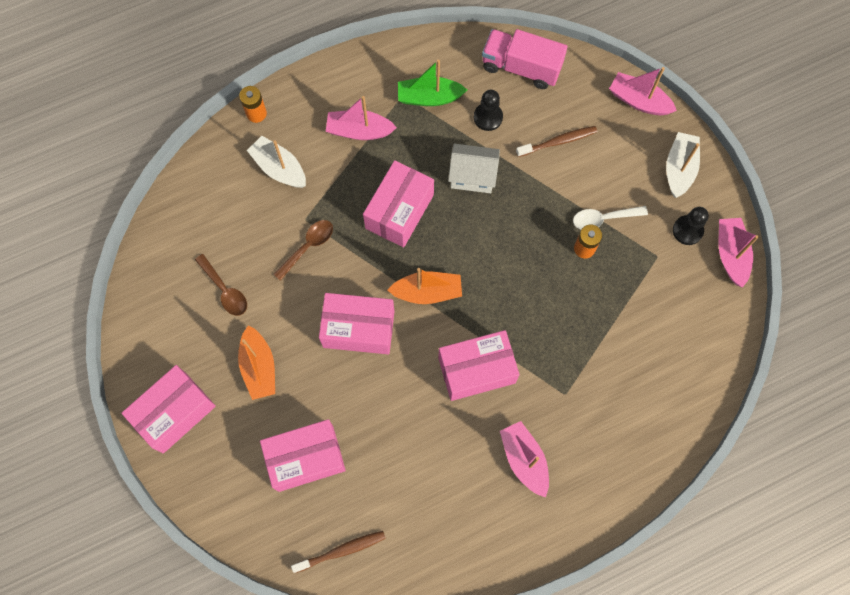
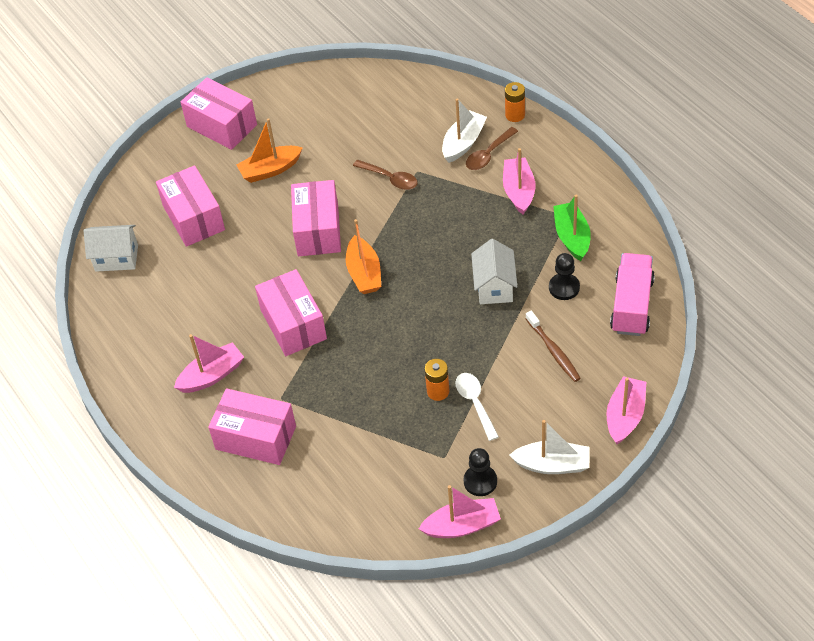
camera: 85 degrees right, 20 degrees down
(225, 290) = (336, 132): brown spoon -> brown spoon (488, 154)
(341, 550) = (116, 258): brown toothbrush -> white house
(399, 211) = (442, 237): pink box -> pink box (255, 438)

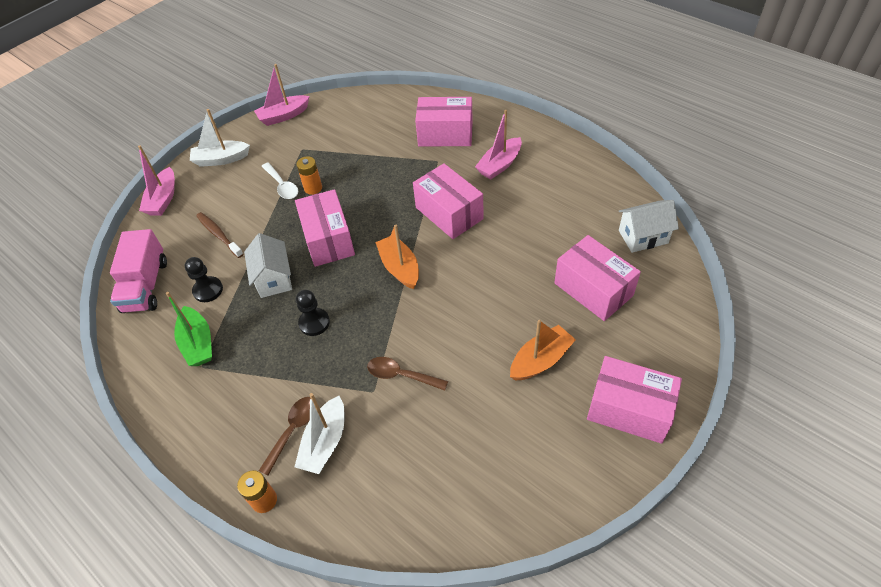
camera: 165 degrees right, 0 degrees up
(318, 230) = (460, 301): pink box -> pink box (328, 239)
(480, 481) = (273, 140): black pawn -> black pawn (314, 323)
(519, 191) = (255, 387): pink boat -> none

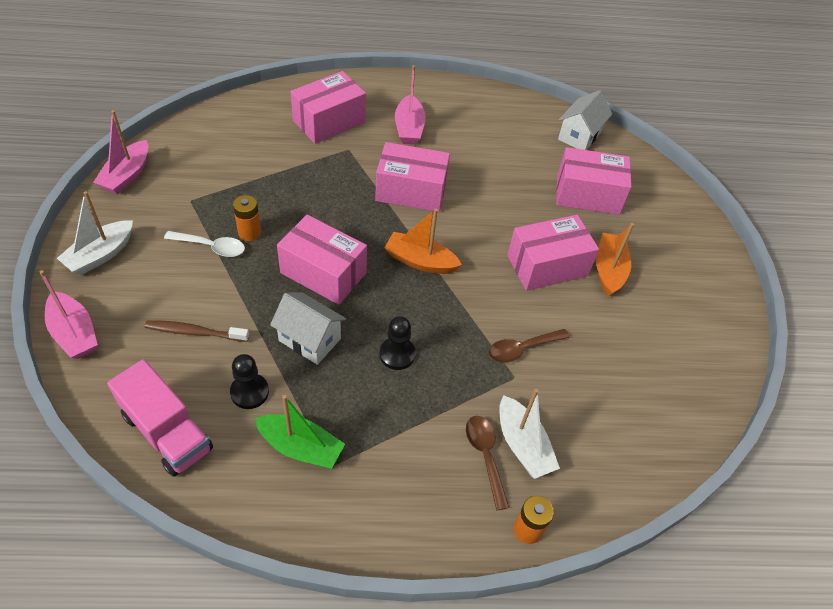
camera: 50 degrees left, 0 degrees up
(629, 409) = (699, 268): pink box -> pink box (547, 265)

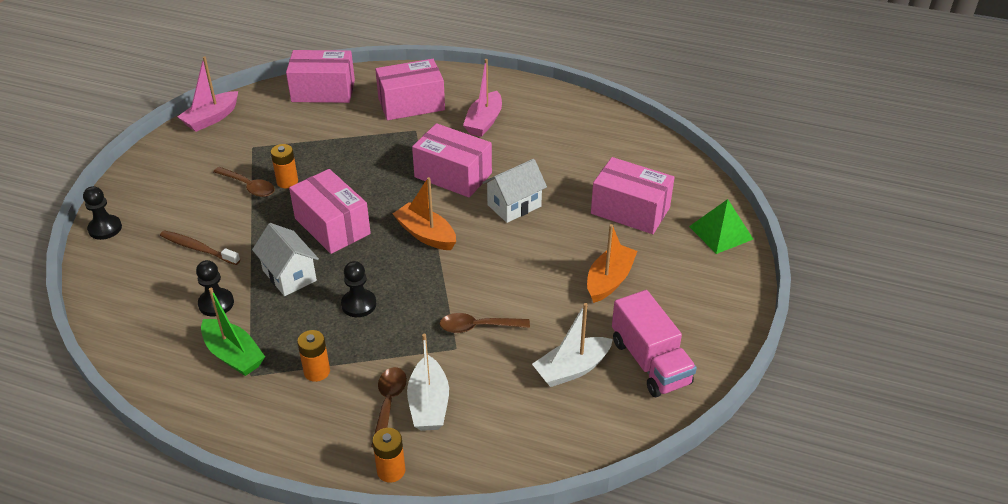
camera: 25 degrees right, 10 degrees down
(74, 333) = (105, 228): pink boat -> black pawn
(100, 255) = (157, 175): white boat -> white boat (572, 369)
(167, 432) = (134, 317): pink truck -> pink truck (650, 362)
(211, 247) = (249, 186): white spoon -> brown spoon
(396, 441) = (317, 371): none -> orange battery
(547, 265) = (547, 263): pink box -> pink box (323, 91)
(579, 136) = (655, 157): white house -> white house (514, 206)
(672, 200) = (721, 232): none -> green pyramid

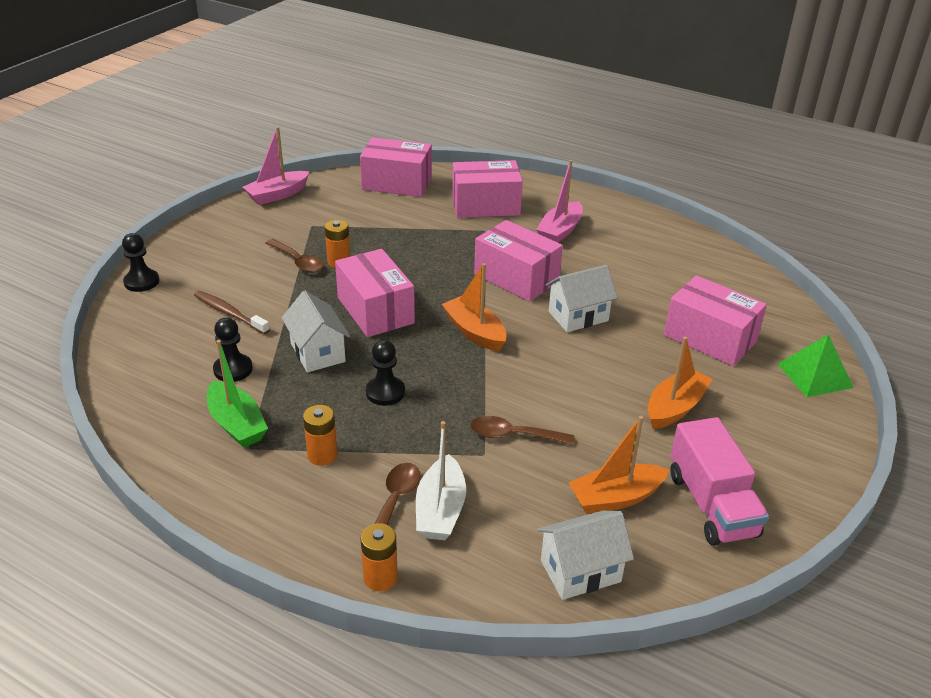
camera: 10 degrees right, 5 degrees down
(553, 437) = (580, 571): none -> white house
(572, 369) = (615, 498): white boat -> orange boat

